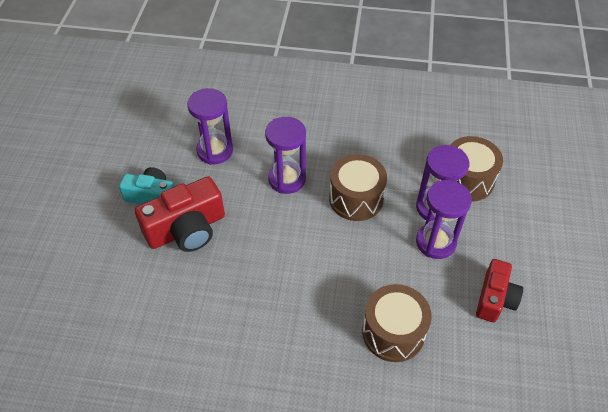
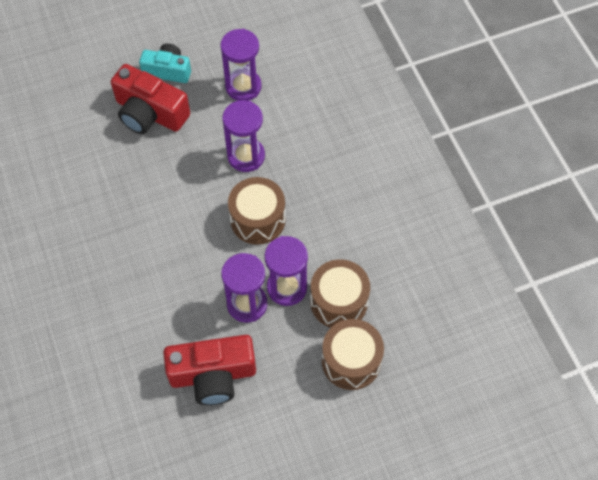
camera: 60 degrees right, 10 degrees up
(151, 196) = (168, 70): turquoise camera -> turquoise camera turned 60 degrees counterclockwise
(393, 332) = (135, 309): brown drum -> brown drum (351, 361)
(495, 298) = (213, 375): red camera -> red camera, size x1.55

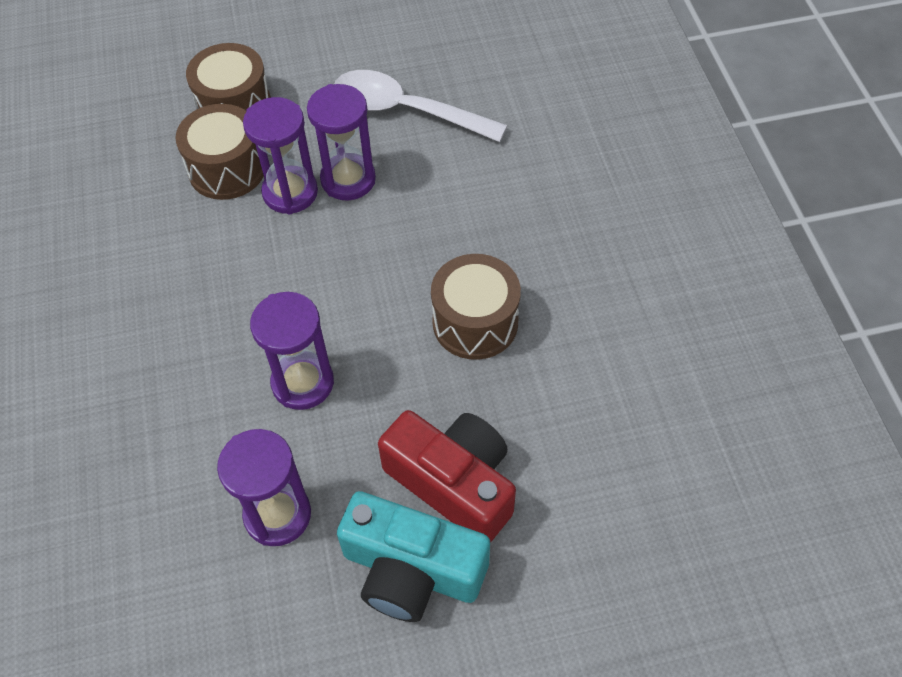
camera: 170 degrees left, 5 degrees down
(168, 70) = (412, 570): turquoise camera -> turquoise camera, size x1.55
(213, 375) = (406, 110): red camera -> white spoon
(257, 219) = (308, 283): brown drum -> brown drum (475, 322)

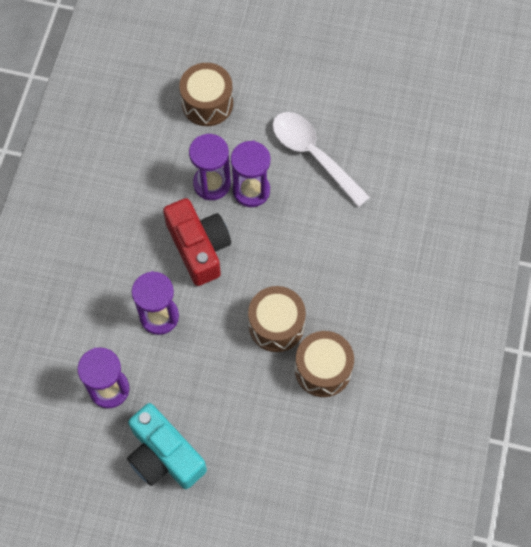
camera: 25 degrees right, 10 degrees up
(227, 169) = (182, 149): brown drum -> brown drum (323, 369)
(454, 483) = (212, 418): red camera -> red camera (199, 247)

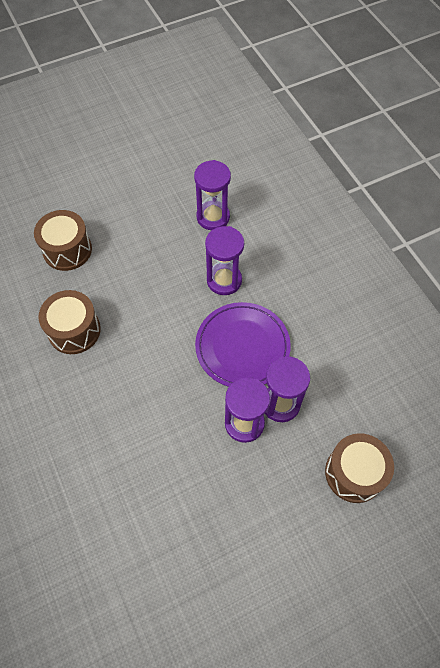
camera: 140 degrees right, 5 degrees down
(164, 455) = (142, 207): turquoise camera -> none
(199, 247) = (242, 347): red camera -> purple plate
(276, 325) = (134, 335): brown drum -> brown drum (67, 250)
(313, 155) = (220, 500): white spoon -> none

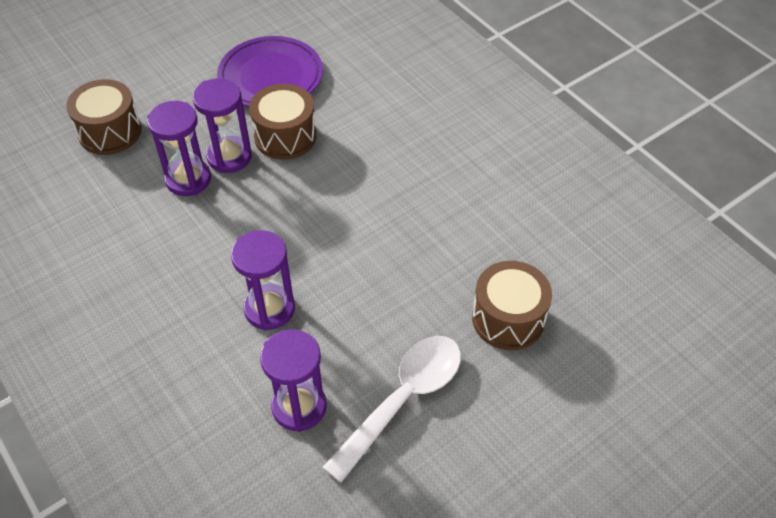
camera: 170 degrees right, 10 degrees down
(74, 330) = (454, 219): brown drum -> brown drum (285, 136)
(150, 212) = (403, 399): none -> white spoon
(242, 347) = (237, 230): purple plate -> purple plate (271, 77)

